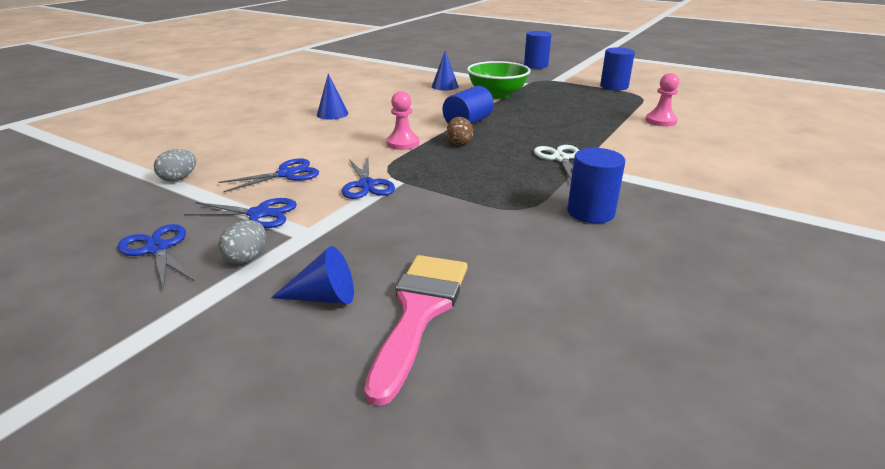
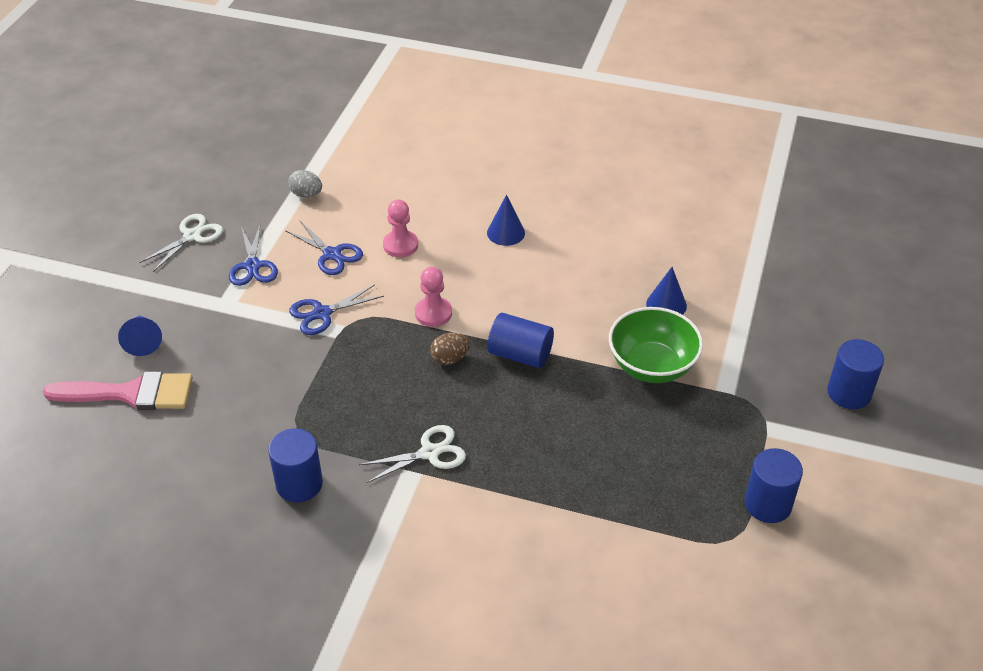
camera: 75 degrees right, 15 degrees up
(157, 249) = (192, 236): blue scissors -> white scissors
(246, 257) = (187, 285): grey egg -> none
(660, 121) = (607, 559): pink pawn -> pink pawn (400, 245)

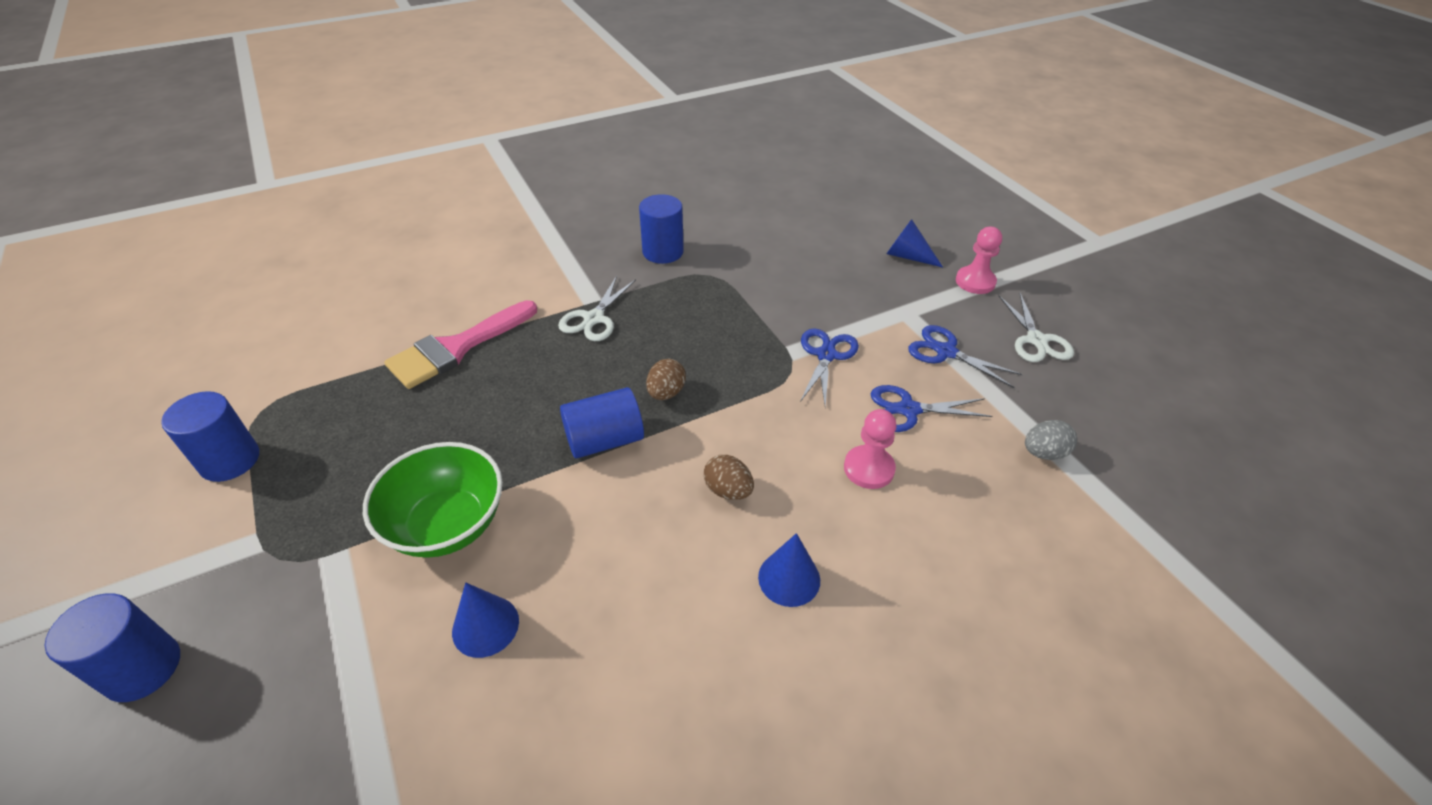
camera: 135 degrees right, 0 degrees up
(130, 393) = (852, 229): pink brush -> pink brush (457, 348)
(433, 313) = (736, 422): pink pawn -> pink pawn (975, 282)
(485, 283) = (728, 490): none -> brown egg

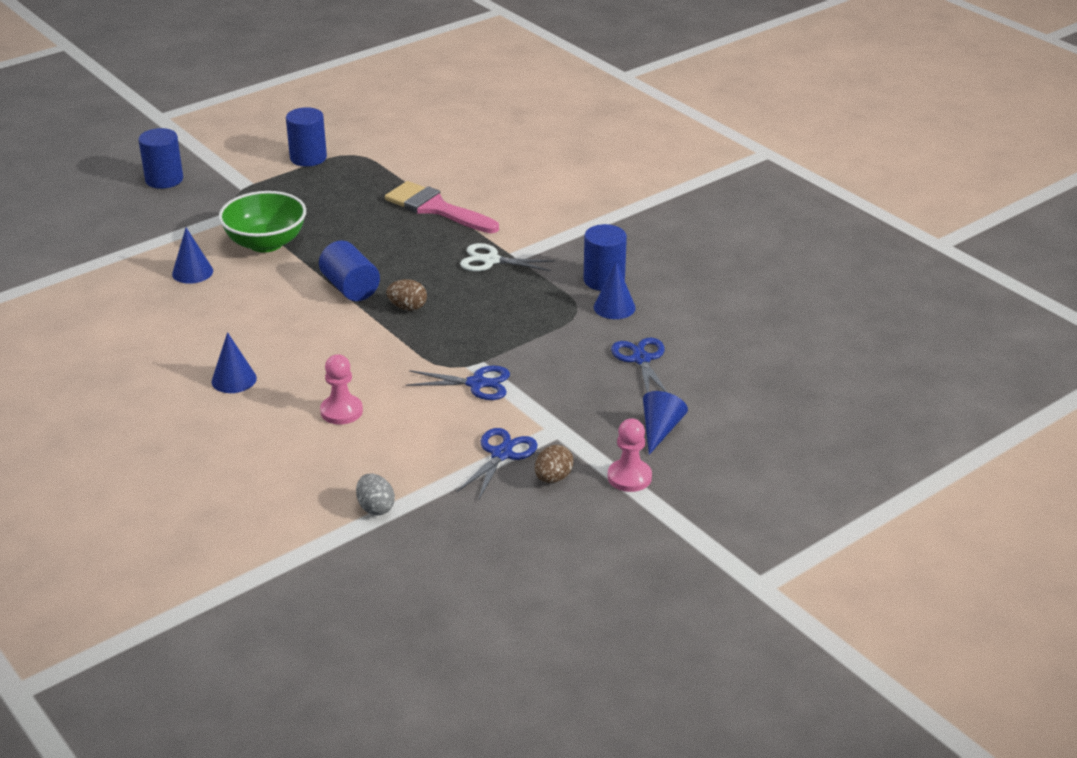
camera: 80 degrees right, 10 degrees down
(712, 252) = (614, 307): none -> blue cone
(728, 490) = (309, 347): brown egg -> brown egg (553, 478)
(908, 410) = (415, 431): blue scissors -> blue scissors (641, 359)
(1036, 340) = (538, 515): white scissors -> none

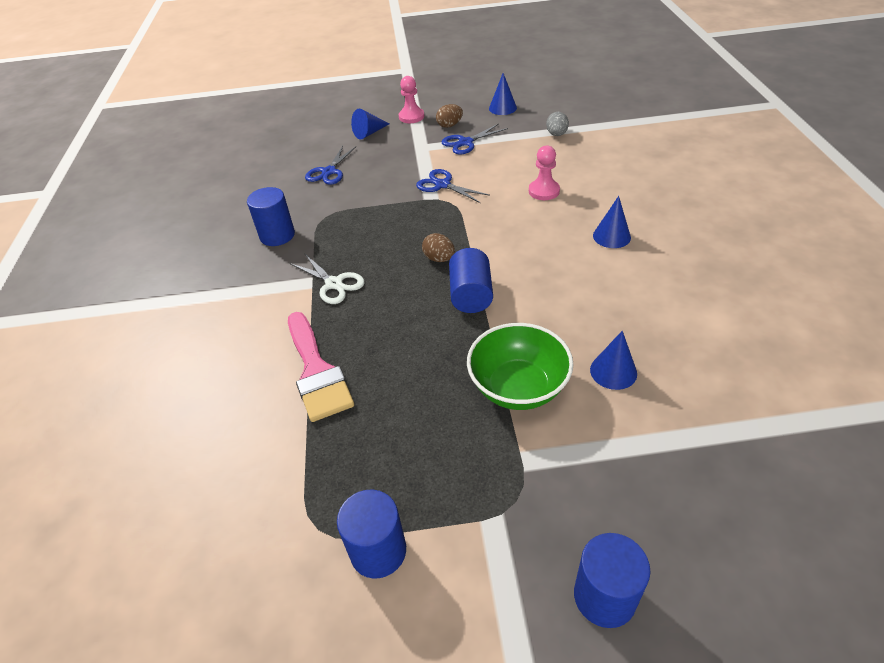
camera: 145 degrees left, 10 degrees up
(614, 307) = (298, 211): blue cone -> blue cone (502, 108)

